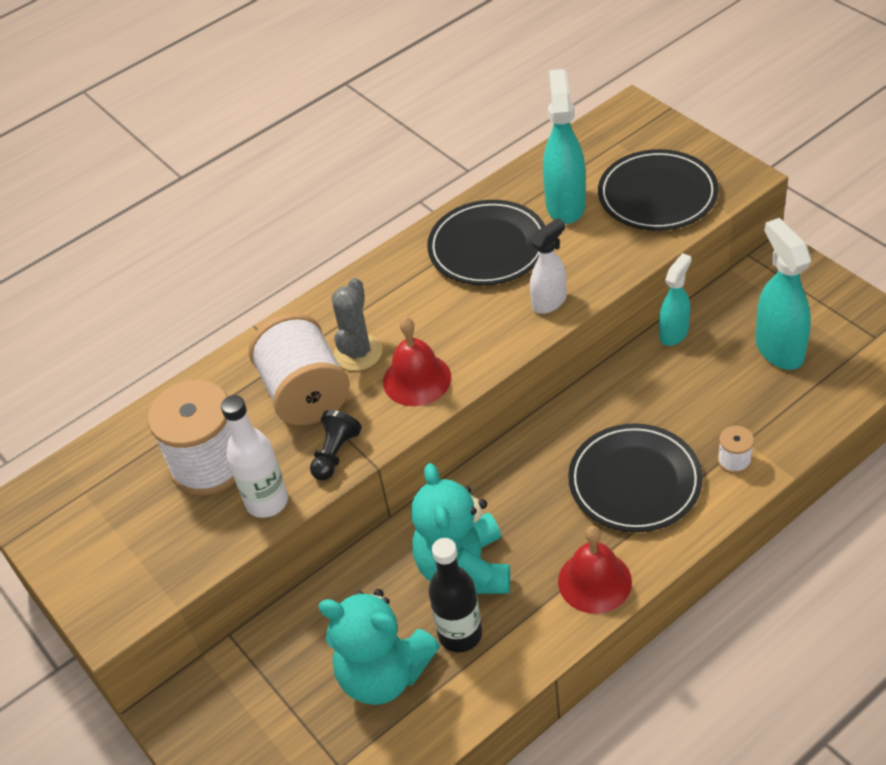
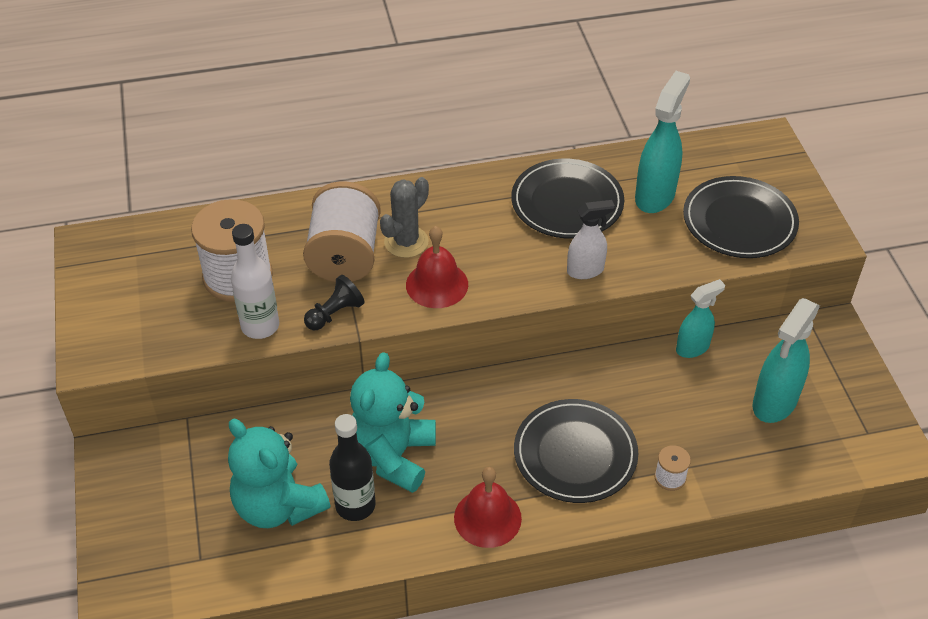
camera: 20 degrees right, 0 degrees up
(779, 349) = (774, 403): turquoise spray bottle -> turquoise spray bottle turned 150 degrees counterclockwise

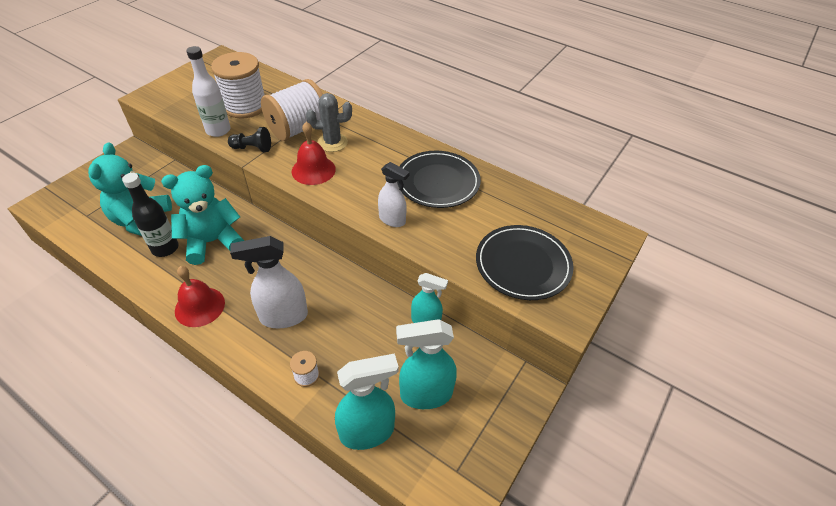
camera: 45 degrees right, 0 degrees up
(575, 454) = (283, 316): black plate -> white spray bottle
(655, 196) = (492, 214): turquoise spray bottle -> turquoise spray bottle (367, 432)

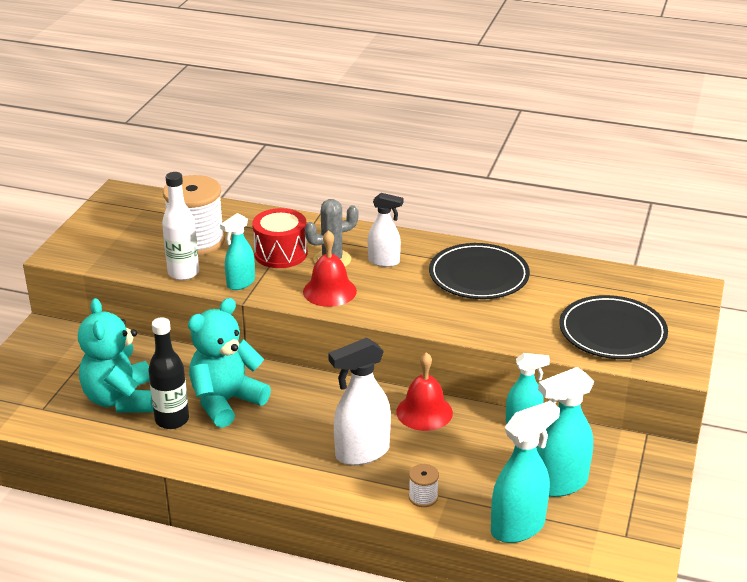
camera: 15 degrees left, 15 degrees down
(200, 306) = (257, 465): red bell -> red bell (424, 412)
(252, 148) = (240, 283): black pawn -> turquoise spray bottle
(298, 129) = (280, 253): white spool -> red drum
(392, 220) = (451, 320): white spray bottle -> white spray bottle (384, 262)

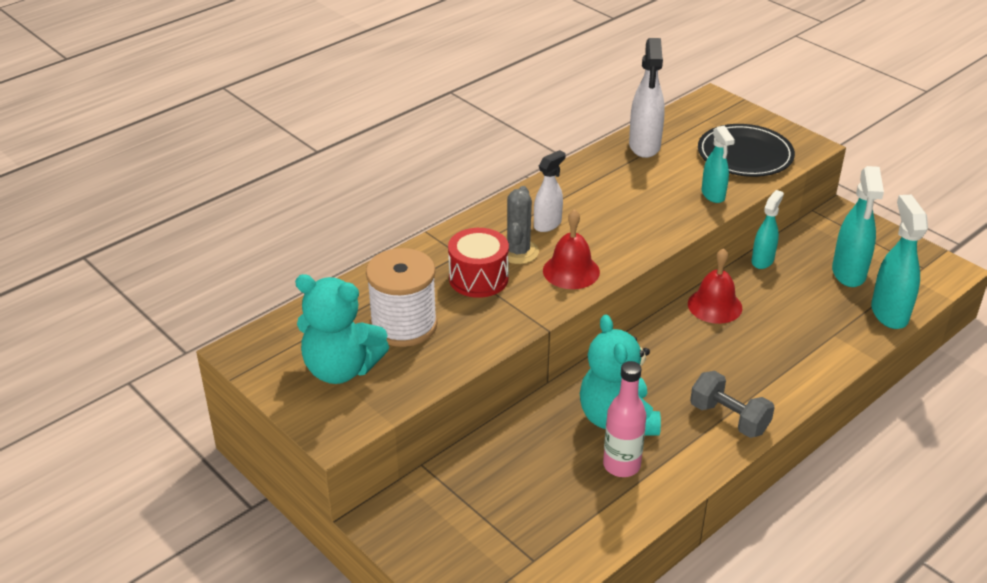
camera: 60 degrees left, 5 degrees up
(120, 399) = (561, 493): turquoise teddy bear -> turquoise teddy bear (341, 369)
(172, 420) = (621, 465): black bottle -> pink bottle
(183, 273) = (458, 352): white bottle -> none
(240, 283) = (511, 320): turquoise spray bottle -> turquoise spray bottle (713, 195)
(272, 462) = (729, 418): none -> grey dumbbell
(361, 453) = (748, 360): white spray bottle -> white spray bottle (644, 146)
(423, 497) = (827, 347): white spool -> none
(478, 275) = (614, 184): black plate -> none

